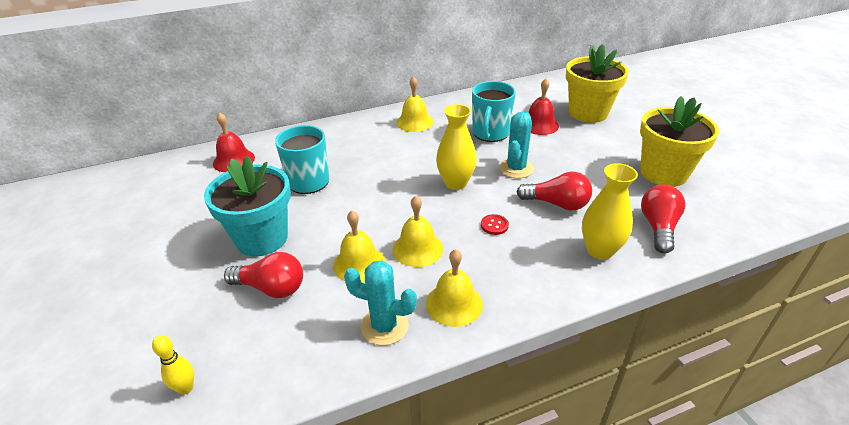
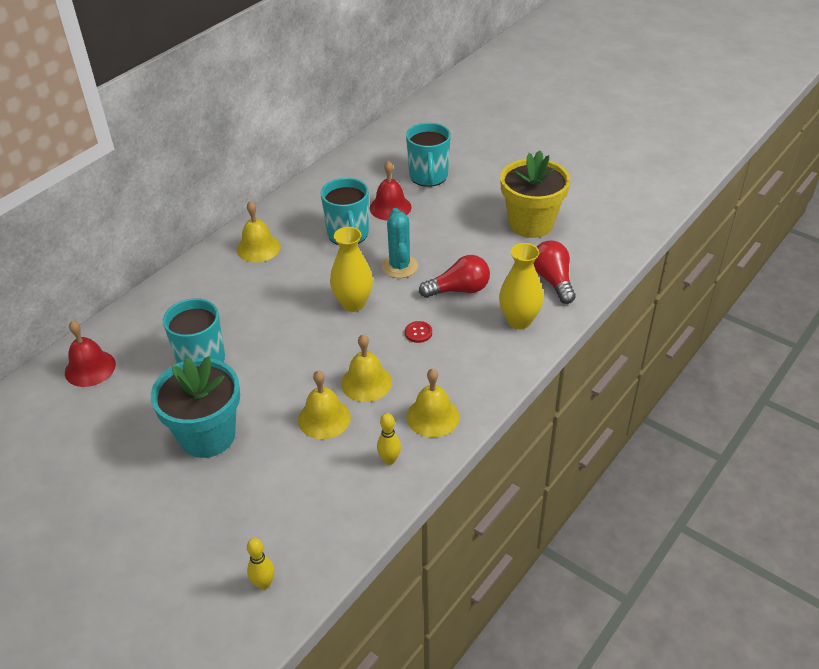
camera: 30 degrees left, 5 degrees up
(271, 288) = (261, 475): red light bulb -> none
(384, 326) = (389, 460): turquoise cactus -> yellow bowling pin
(588, 113) = (428, 177): yellow flower pot -> turquoise mug

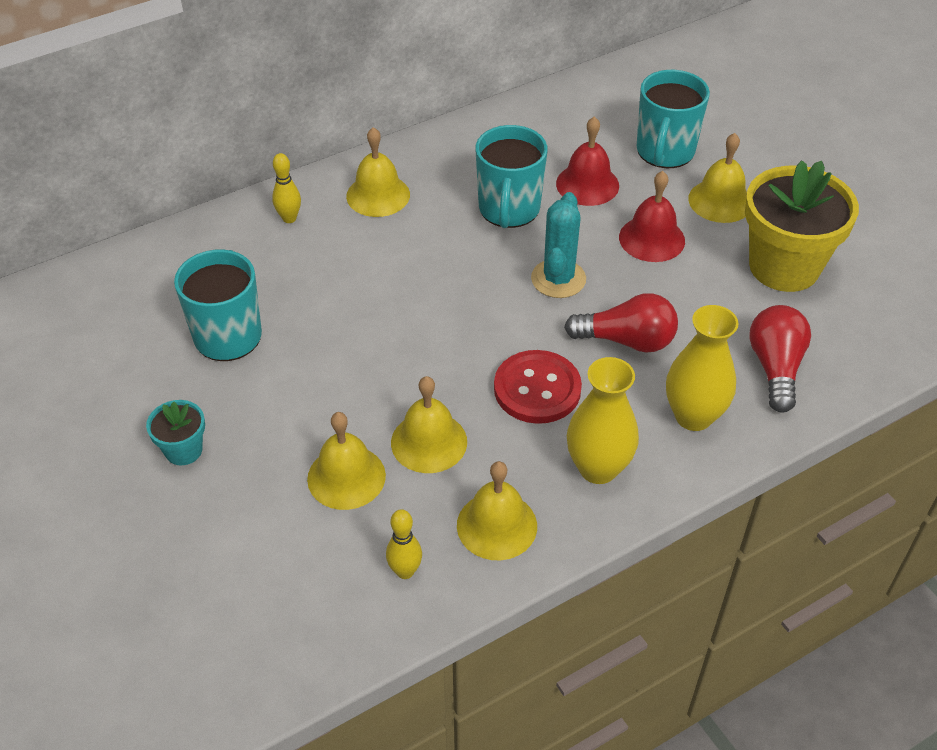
camera: 20 degrees right, 5 degrees up
(90, 368) = (86, 305): red bell -> red bell (652, 239)
(207, 435) = (183, 450): turquoise flower pot -> turquoise flower pot, size x0.47
(264, 583) = (152, 695): yellow bowling pin -> yellow bowling pin (289, 218)
(353, 303) = (467, 316): yellow vase -> yellow vase (598, 468)
(418, 333) = (537, 389): red button -> red button, size x2.08
(476, 196) = (720, 201): none -> yellow bell

